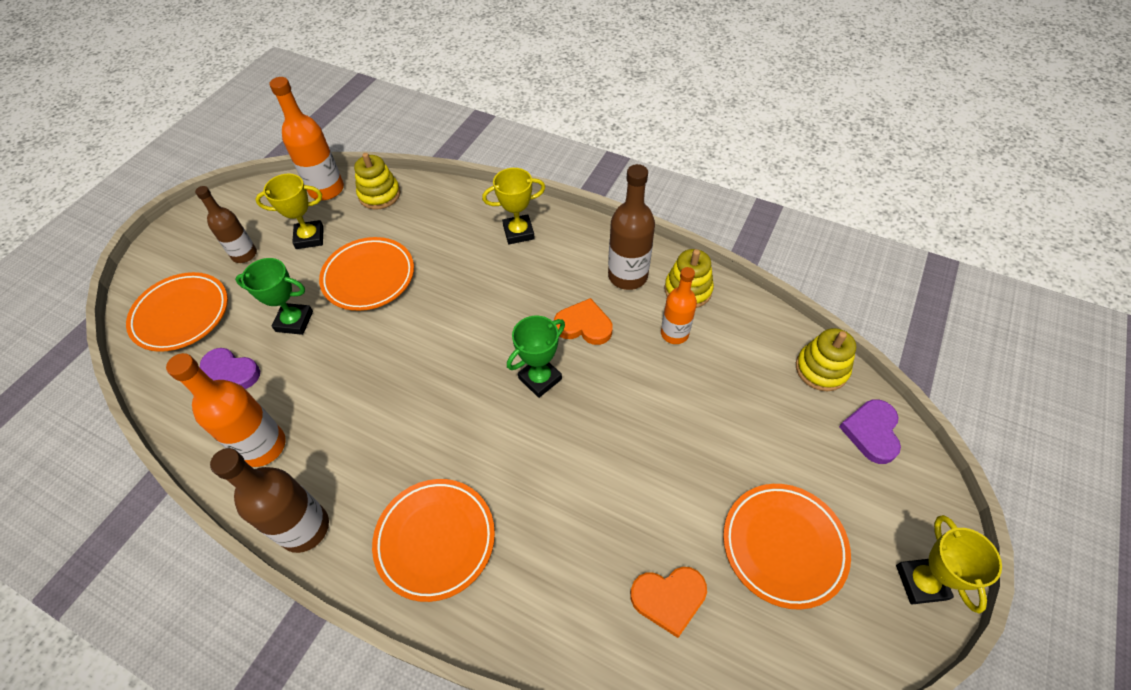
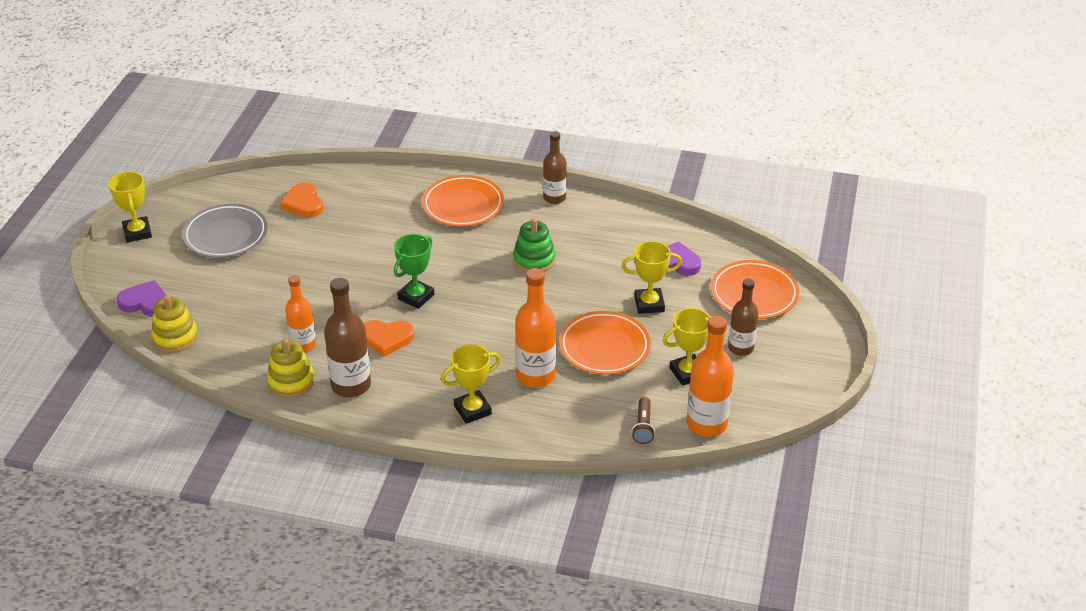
camera: 165 degrees right, 15 degrees down
(263, 446) = (614, 229): orange bottle -> orange bottle (535, 375)
(294, 321) = (649, 304): green trophy -> yellow trophy
(304, 528) = (554, 198): brown bottle -> brown bottle, size x0.66
(379, 195) = (643, 427): yellow stacking toy -> brown flashlight
(384, 411) = (534, 260): none -> green stacking toy
(668, 598) = (303, 203): orange heart -> orange heart turned 90 degrees counterclockwise
(783, 546) = (226, 235): orange plate -> grey plate
(871, 432) = (145, 302): purple heart -> purple heart turned 75 degrees counterclockwise

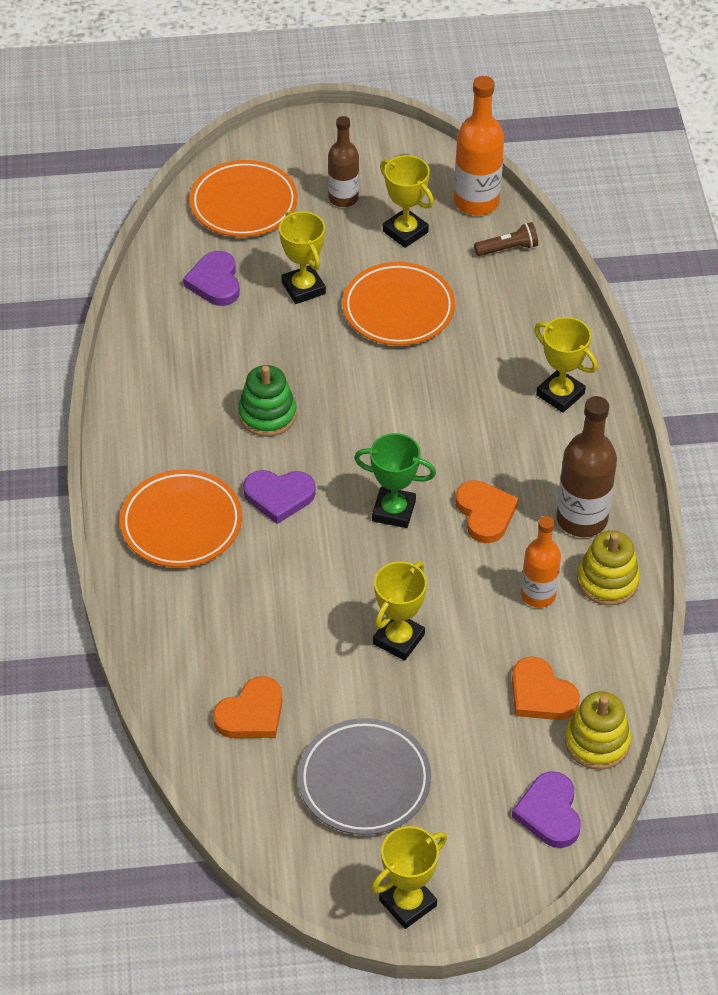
camera: 110 degrees left, 10 degrees up
(227, 323) = (541, 694): none -> orange heart
(313, 273) = (398, 639): none -> yellow trophy
(460, 249) = (279, 496): none -> purple heart
(535, 375) = (476, 356): orange bottle -> none
(554, 198) = (126, 430): brown bottle -> none

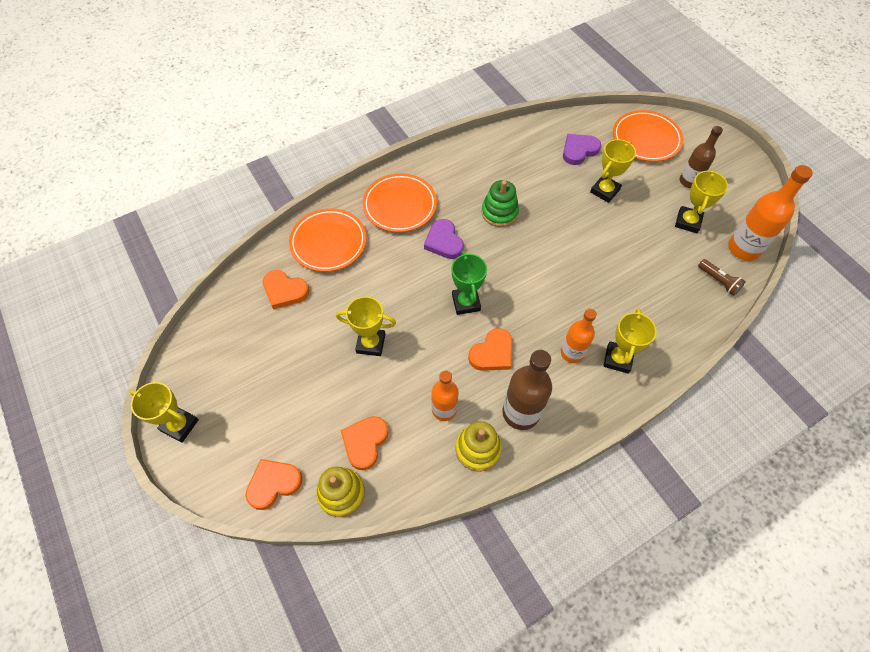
camera: 65 degrees right, 10 degrees up
(364, 781) = (259, 366): grey plate -> none
(398, 309) = (623, 243): orange plate -> orange plate (328, 243)
(528, 434) = (572, 353): none -> orange bottle
(549, 813) = (273, 484): purple heart -> orange heart

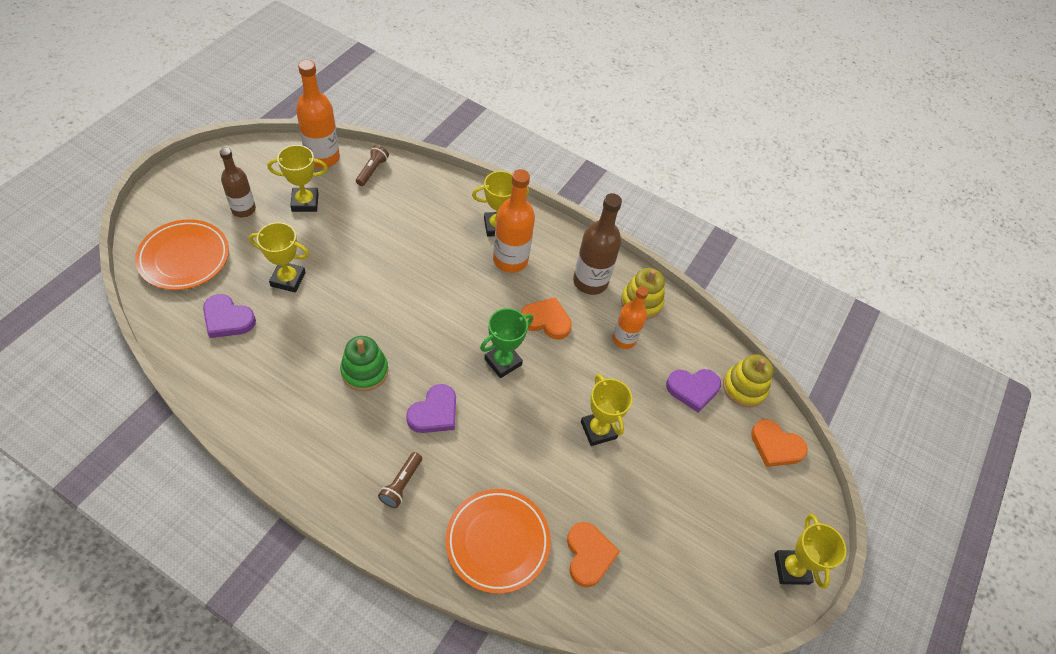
camera: 125 degrees left, 5 degrees down
(365, 442) = (693, 389): orange heart -> purple heart
(400, 206) = (401, 484): orange plate -> brown flashlight
(572, 353) = (510, 260): orange bottle -> orange bottle, size x1.51

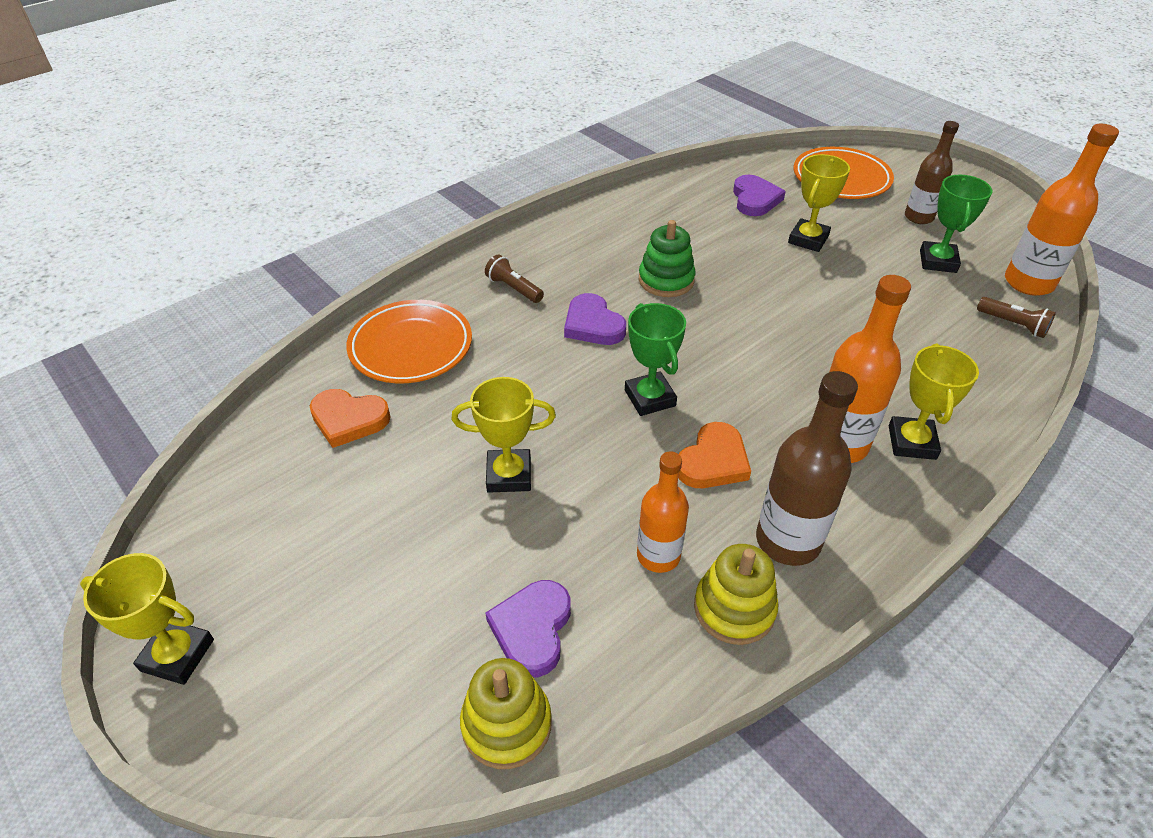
camera: 115 degrees right, 10 degrees down
(227, 319) = (755, 199): purple heart -> purple heart turned 135 degrees clockwise
(305, 202) = (938, 261): yellow trophy -> green trophy
(775, 446) = (373, 730): orange heart -> none

